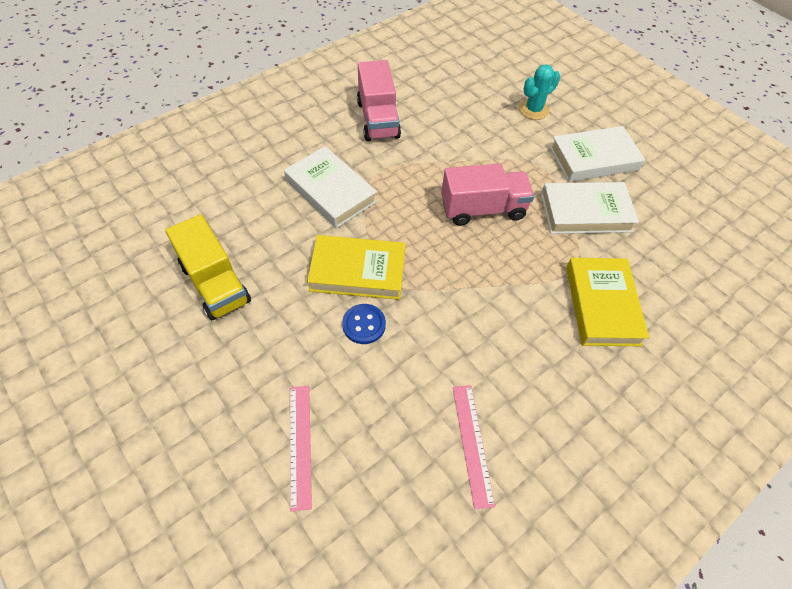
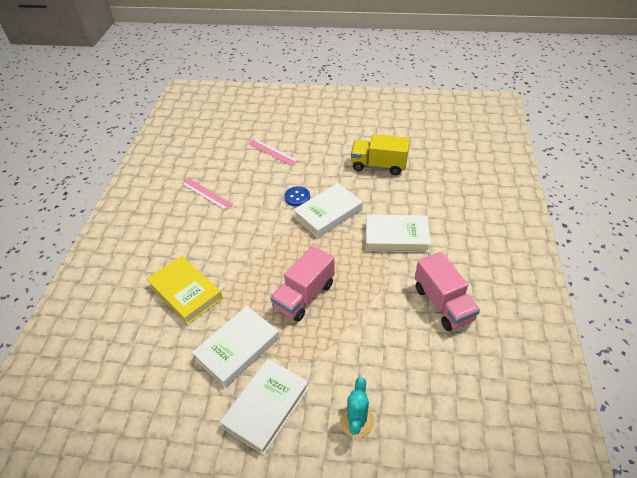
camera: 140 degrees right, 10 degrees down
(358, 271) = (328, 213): yellow book -> white book
(378, 119) = (443, 303): pink truck -> pink truck turned 150 degrees counterclockwise

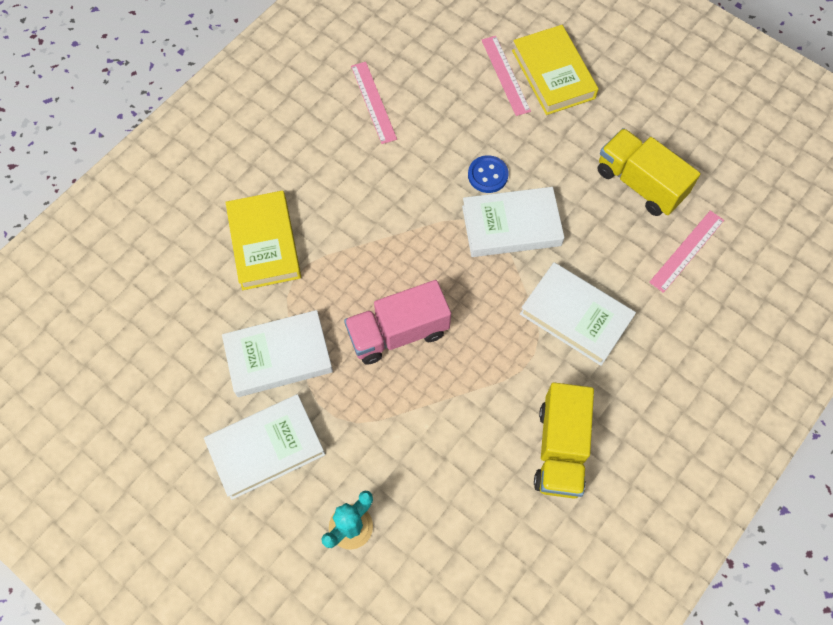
camera: 30 degrees right, 20 degrees up
(297, 141) = (553, 74): none -> yellow book
(426, 182) = (687, 251): none -> pink ruler
(443, 303) = (560, 449): pink truck -> yellow truck

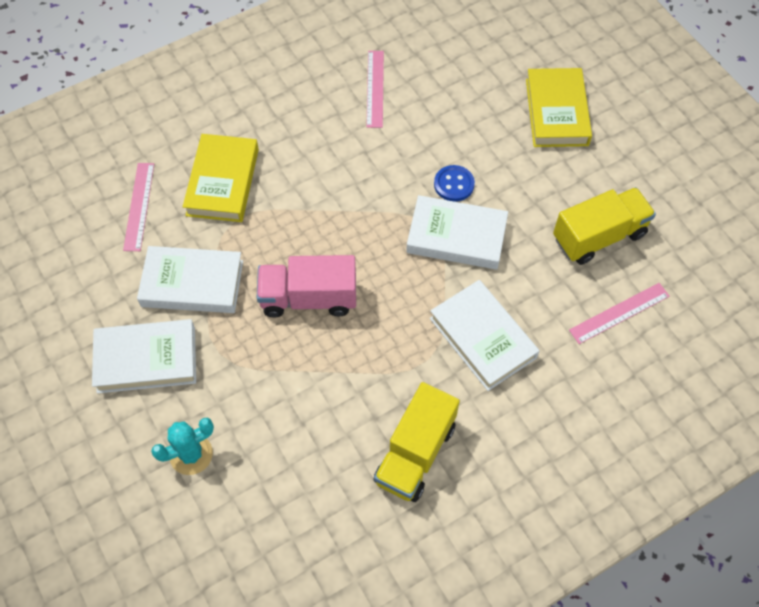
camera: 20 degrees right, 5 degrees down
(505, 75) = (510, 100): pink ruler -> pink ruler (139, 206)
(639, 183) = (599, 236): yellow truck -> yellow truck turned 90 degrees clockwise

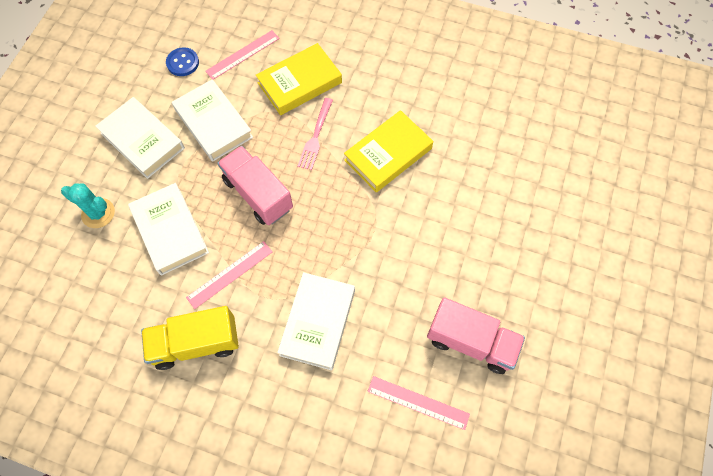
camera: 50 degrees right, 5 degrees up
(294, 210) = (315, 137): none -> pink fork
(375, 88) = (454, 110): pink ruler -> pink ruler (230, 274)
(454, 184) = (424, 214): blue button -> blue button (183, 63)
(456, 237) = (383, 247): white book -> white book (170, 231)
(556, 112) = (551, 236): yellow book -> yellow book (388, 154)
(599, 236) = (471, 341): yellow truck -> pink truck

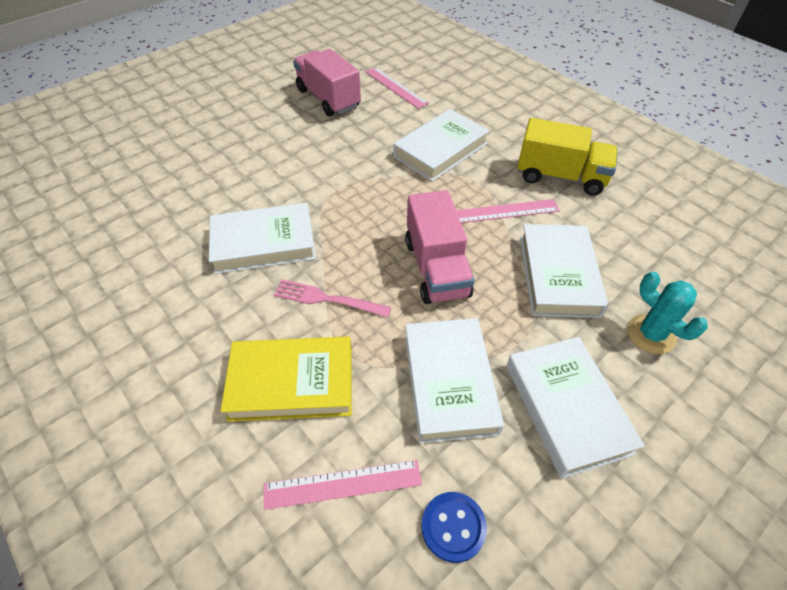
camera: 150 degrees left, 15 degrees down
(315, 137) = (327, 299): pink fork -> pink fork turned 120 degrees counterclockwise
(388, 154) = (264, 243): yellow book -> white book

